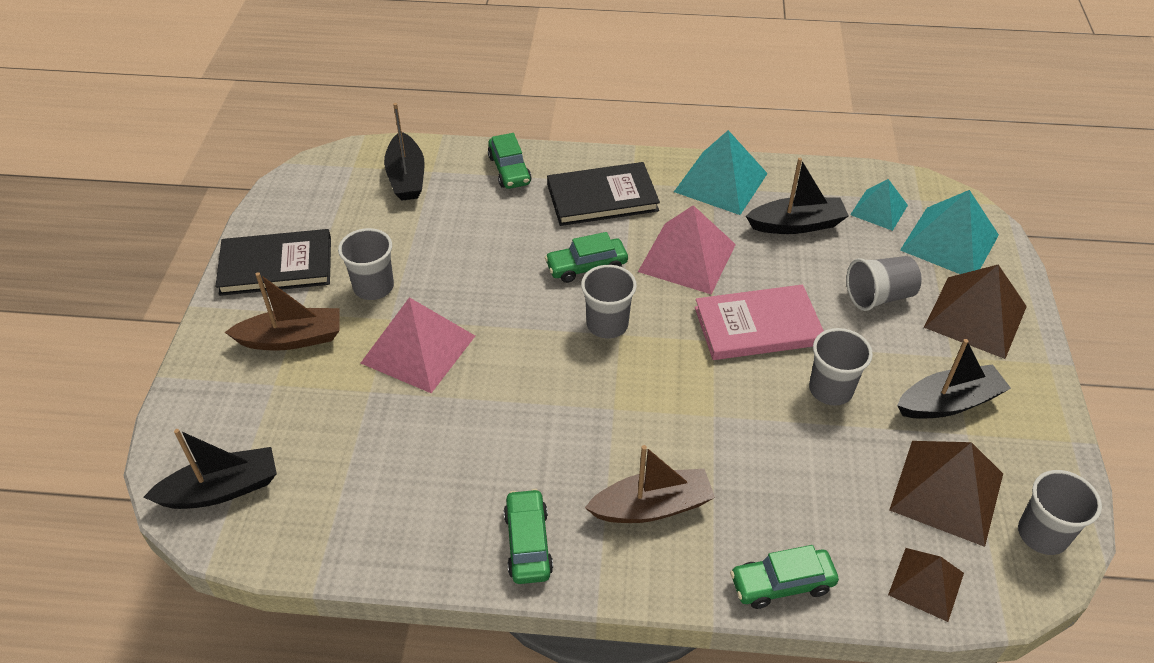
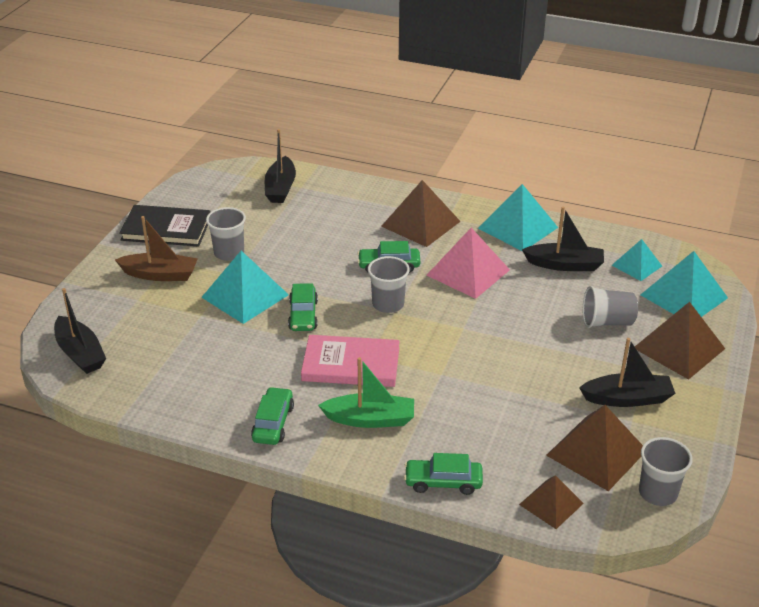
camera: 15 degrees right, 10 degrees down
(221, 489) = (80, 353): black boat -> black boat turned 60 degrees clockwise
(418, 349) = (245, 296): pink pyramid -> turquoise pyramid
(509, 170) = (358, 195): green car -> green car (303, 315)
(602, 197) = (421, 223): black book -> brown pyramid
(652, 507) = (370, 419): brown boat -> green boat
(758, 326) = (501, 324): pink book -> pink book (351, 364)
(830, 389) = (538, 374): grey cup -> none

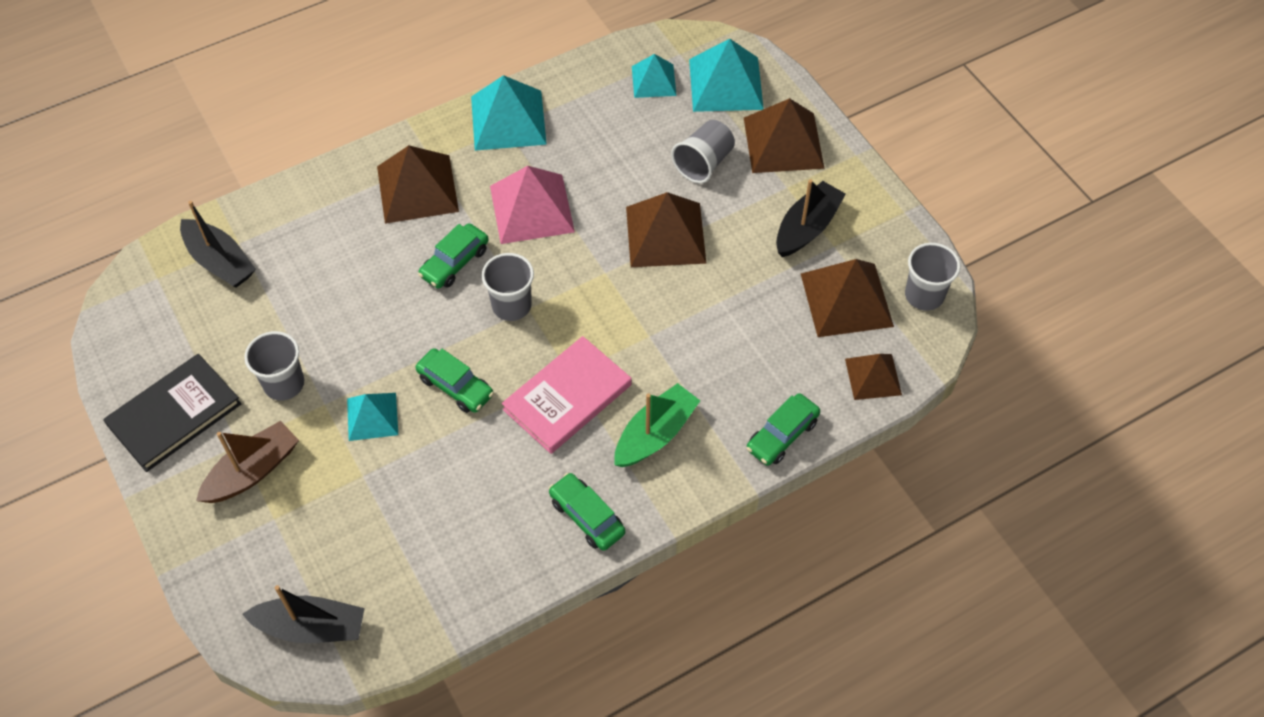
camera: 50 degrees left, 20 degrees up
(245, 296) = (372, 416): turquoise pyramid -> turquoise pyramid, size x0.60
(528, 337) = (665, 234): none -> brown pyramid
(564, 265) = (598, 130): black boat -> none

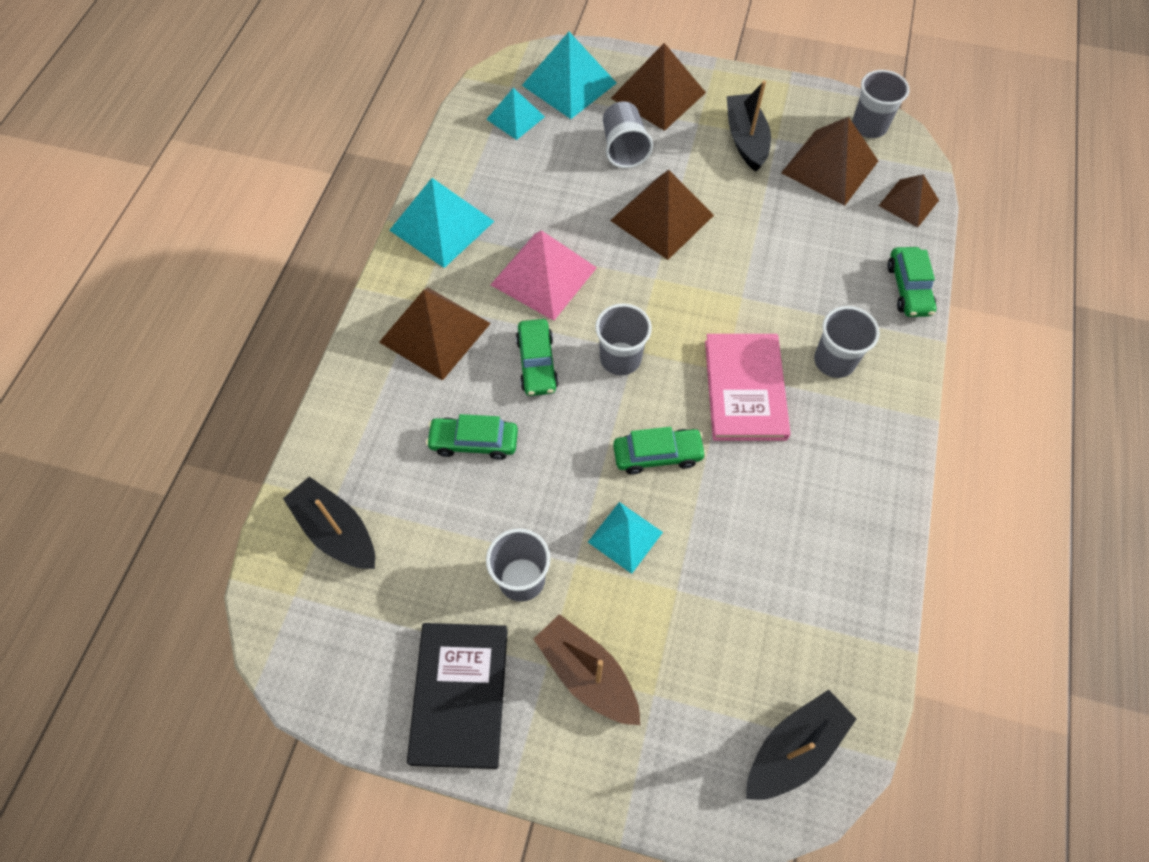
camera: 45 degrees left, 5 degrees up
(220, 262) = (336, 531): black boat -> black boat turned 135 degrees counterclockwise
(252, 471) = (587, 674): brown boat -> brown boat turned 45 degrees counterclockwise
(587, 516) = (867, 461): green car -> green car (474, 442)
(655, 434) = (834, 361): green boat -> grey cup

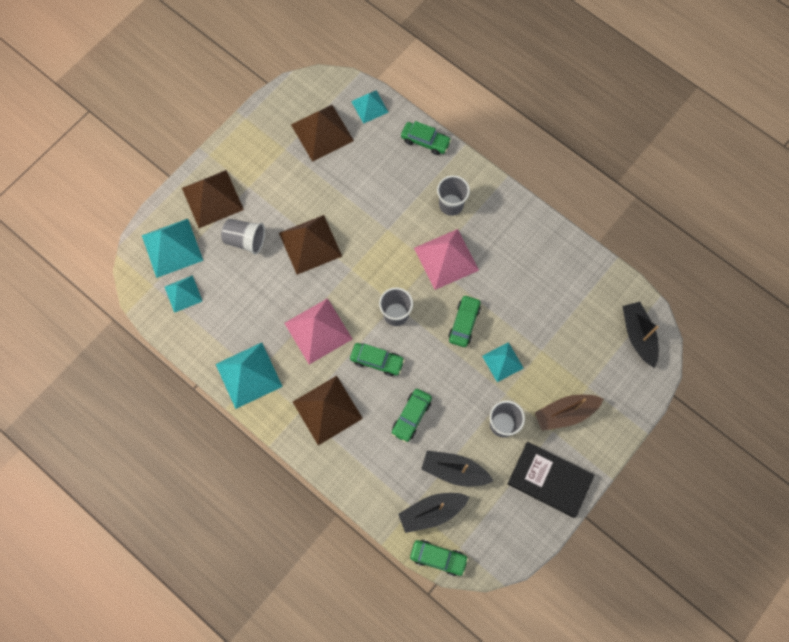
camera: 65 degrees left, 10 degrees up
(266, 570) = (438, 558): none -> green car
(744, 389) = (446, 259): pink book -> pink pyramid
(746, 139) = (276, 167): black boat -> black boat (454, 470)
(869, 126) = (304, 94): grey cup -> none
(908, 203) = (370, 106): brown pyramid -> turquoise pyramid

